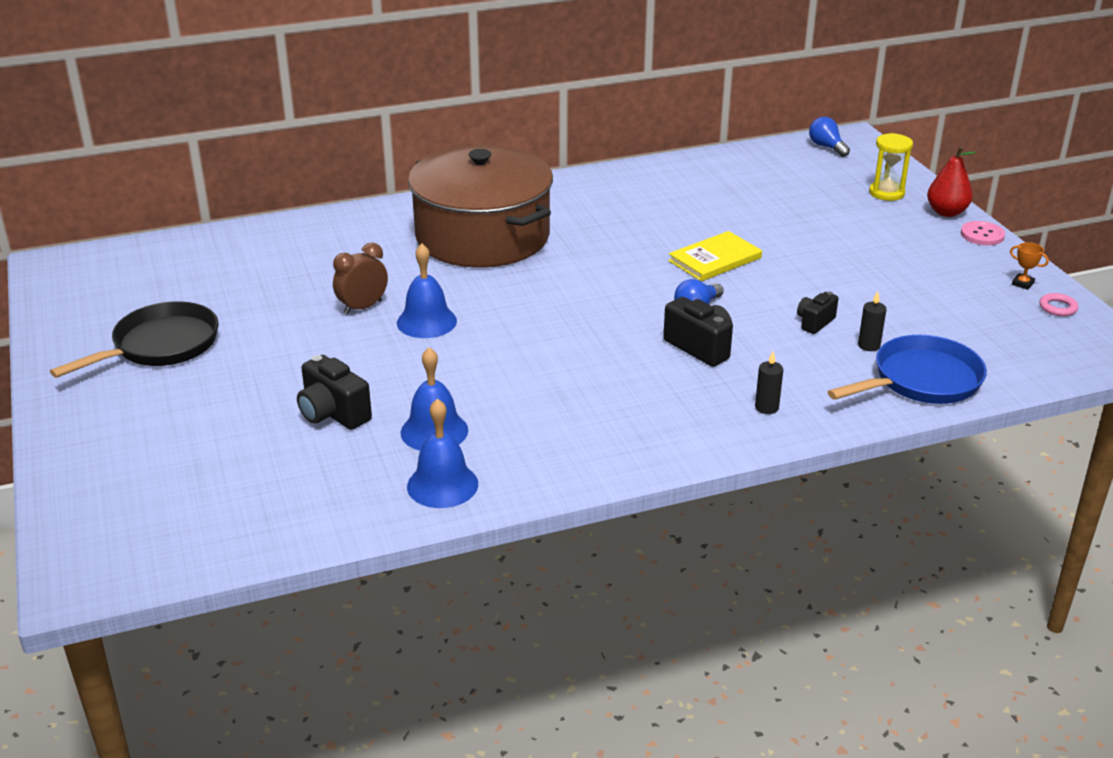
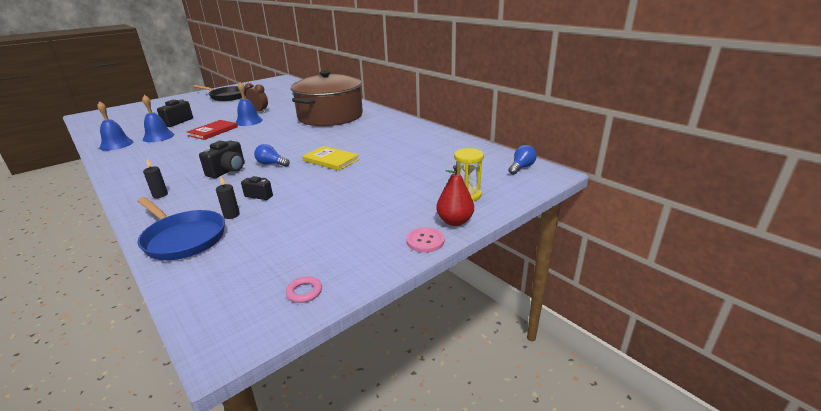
camera: 70 degrees right, 5 degrees down
(458, 363) = (213, 131): none -> red book
(1022, 284) = (344, 269): orange trophy -> none

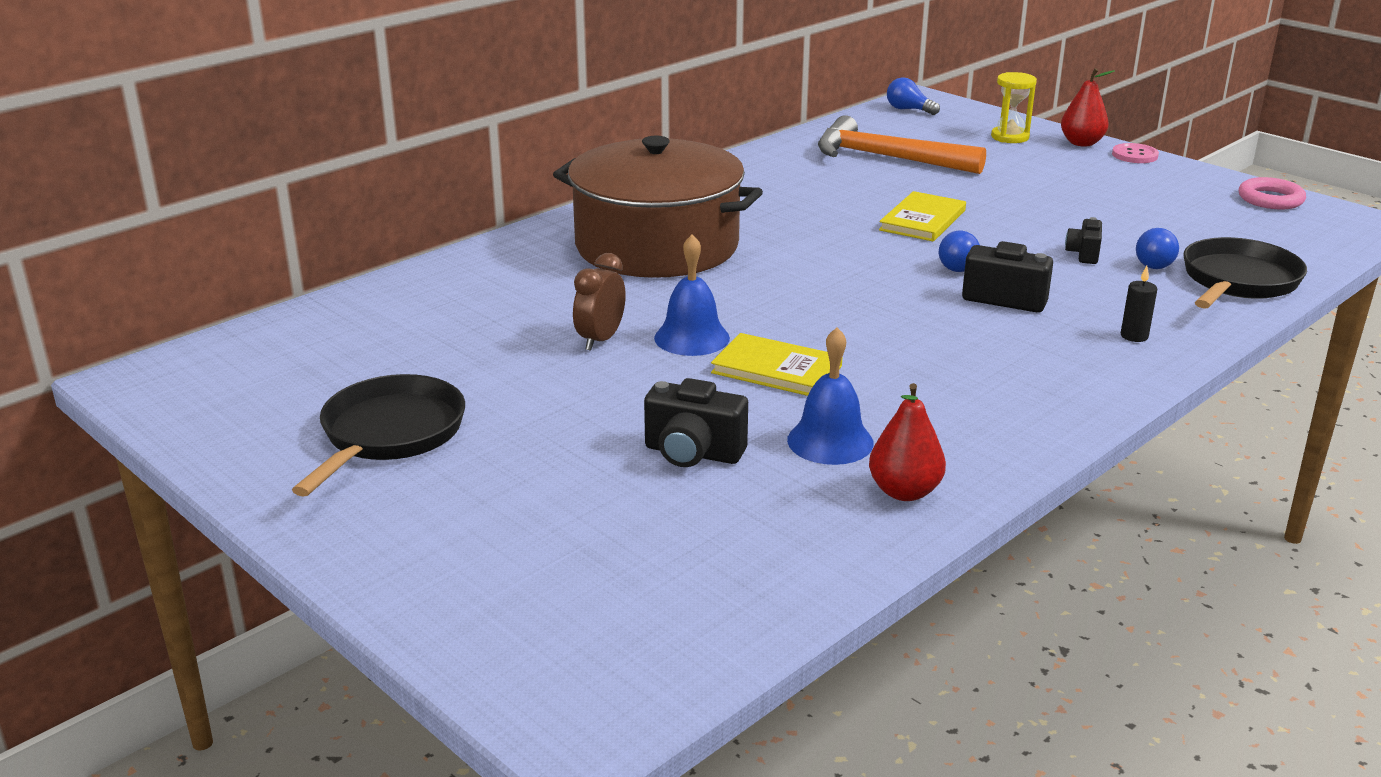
camera: 95 degrees left, 0 degrees up
(116, 144) = (904, 491): blue bell -> red pear
(183, 238) = (1238, 281): blue pan -> black pan
(213, 131) = (776, 369): red book -> yellow book
(231, 215) = (1156, 263): black candle -> blue light bulb
(304, 292) = (1270, 199): pink ring -> pink ring, size x1.65
(426, 157) = (886, 158): none -> orange hammer

